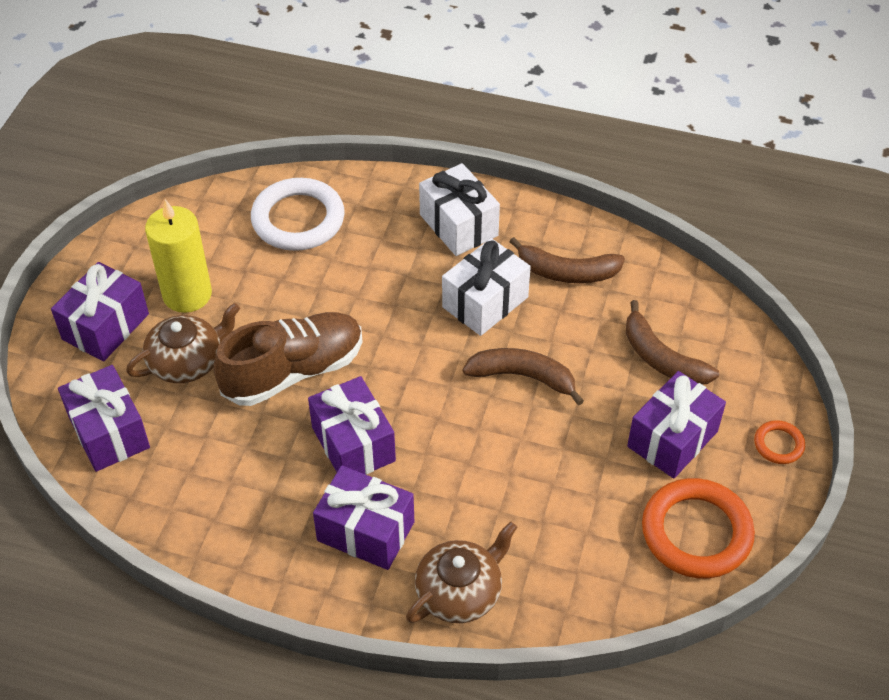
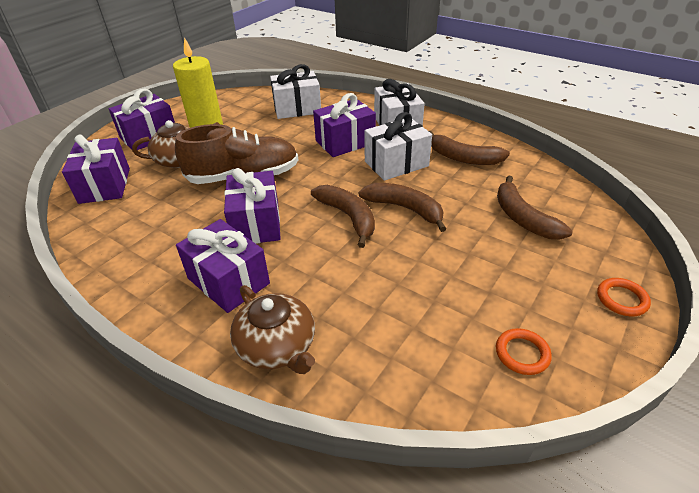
camera: 20 degrees right, 10 degrees down
(298, 219) = (297, 108): white ring -> white gift
(460, 591) = (277, 346): brown teapot -> brown teapot turned 75 degrees clockwise
(461, 406) = (348, 217): none -> brown banana
(672, 439) = (517, 273): purple gift -> purple gift (345, 142)
(696, 532) = (522, 353): orange ring -> orange ring, size x0.48

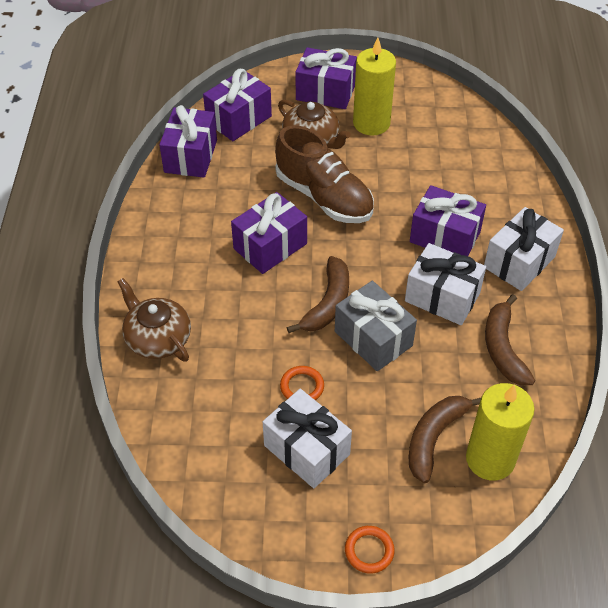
camera: 55 degrees right, 10 degrees up
(228, 281) = (195, 271): purple gift -> purple gift (190, 156)
(277, 346) = (157, 338): brown teapot -> brown teapot turned 120 degrees clockwise
(297, 108) = (473, 163): white gift -> white gift (306, 450)
(405, 209) = (373, 338): brown banana -> grey gift
(522, 353) = (252, 493): orange ring -> orange ring (302, 387)
(557, 201) = (490, 459): none -> yellow candle

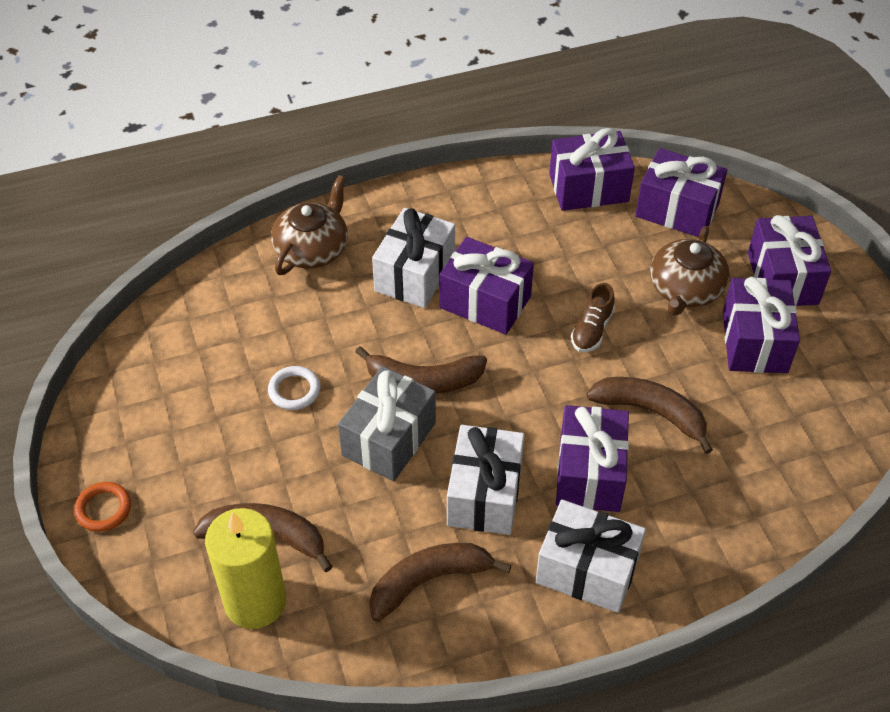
camera: 70 degrees right, 0 degrees up
(302, 387) = (294, 390): orange ring -> white ring
(306, 450) = (213, 418): white gift -> white gift (415, 274)
(324, 197) = (592, 330): brown shoe -> brown shoe, size x0.46
(371, 123) = (754, 342): yellow candle -> purple gift
(407, 190) = (651, 412): none -> brown banana

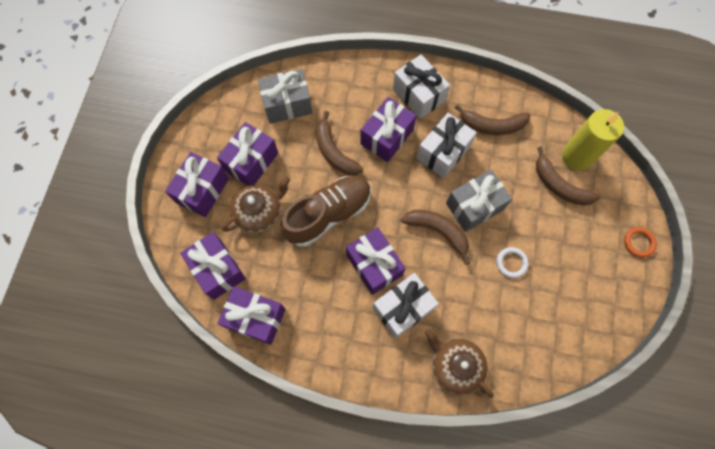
camera: 150 degrees left, 20 degrees up
(312, 248) = (455, 365): brown teapot -> brown teapot turned 75 degrees clockwise
(592, 330) = (328, 214): brown shoe -> brown shoe, size x2.17
(780, 445) = (287, 104): none -> grey gift

